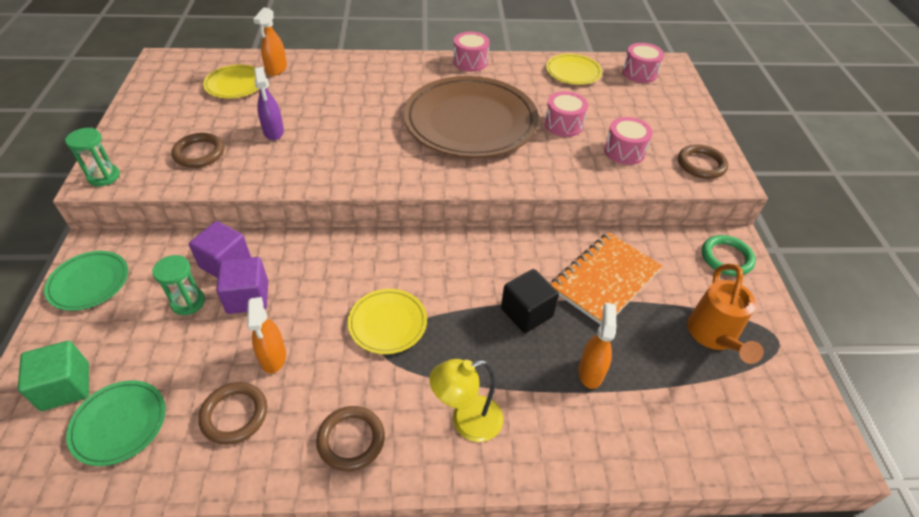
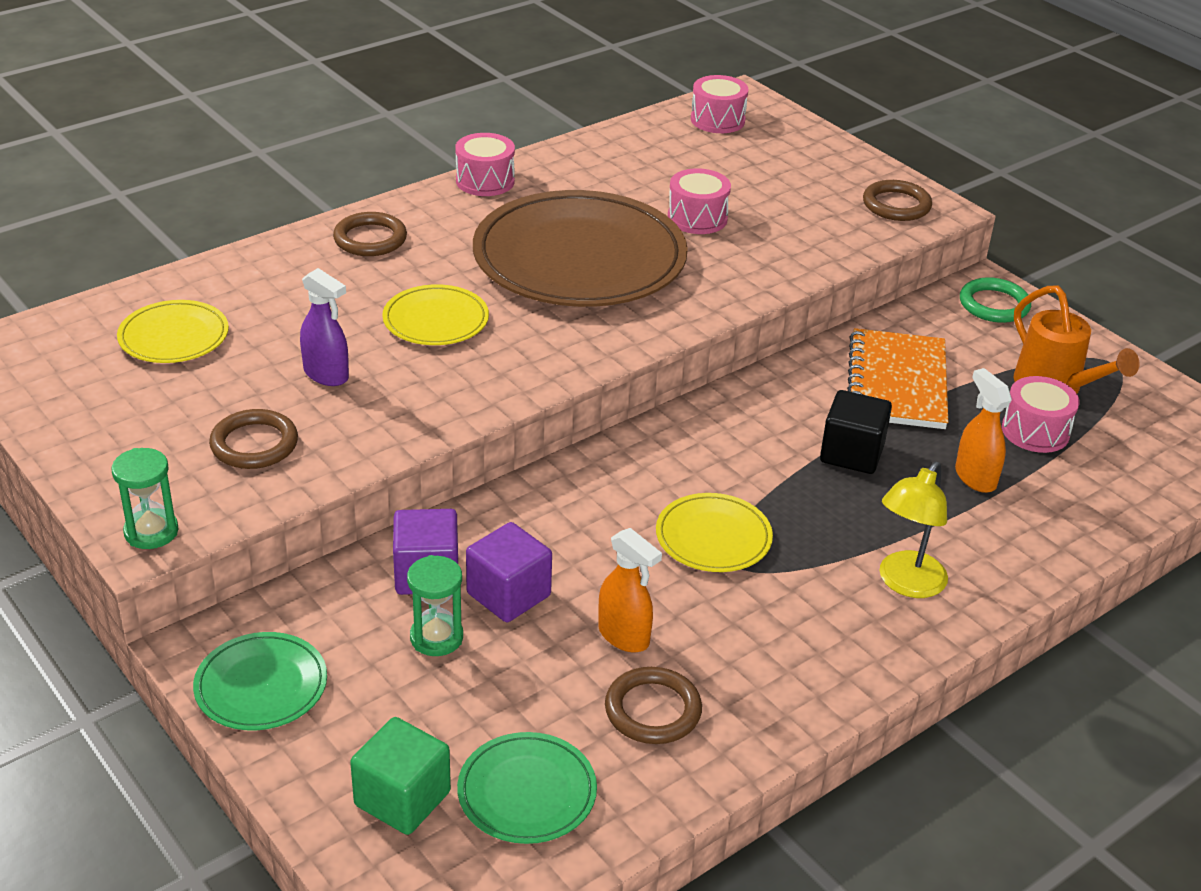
camera: 35 degrees left, 10 degrees down
(276, 69) = (210, 292): orange spray bottle -> none
(351, 440) = (809, 662): brown ring -> brown ring (370, 239)
(573, 72) = (635, 147): yellow plate -> yellow plate (436, 320)
(624, 151) = (800, 223): pink drum -> pink drum (1035, 431)

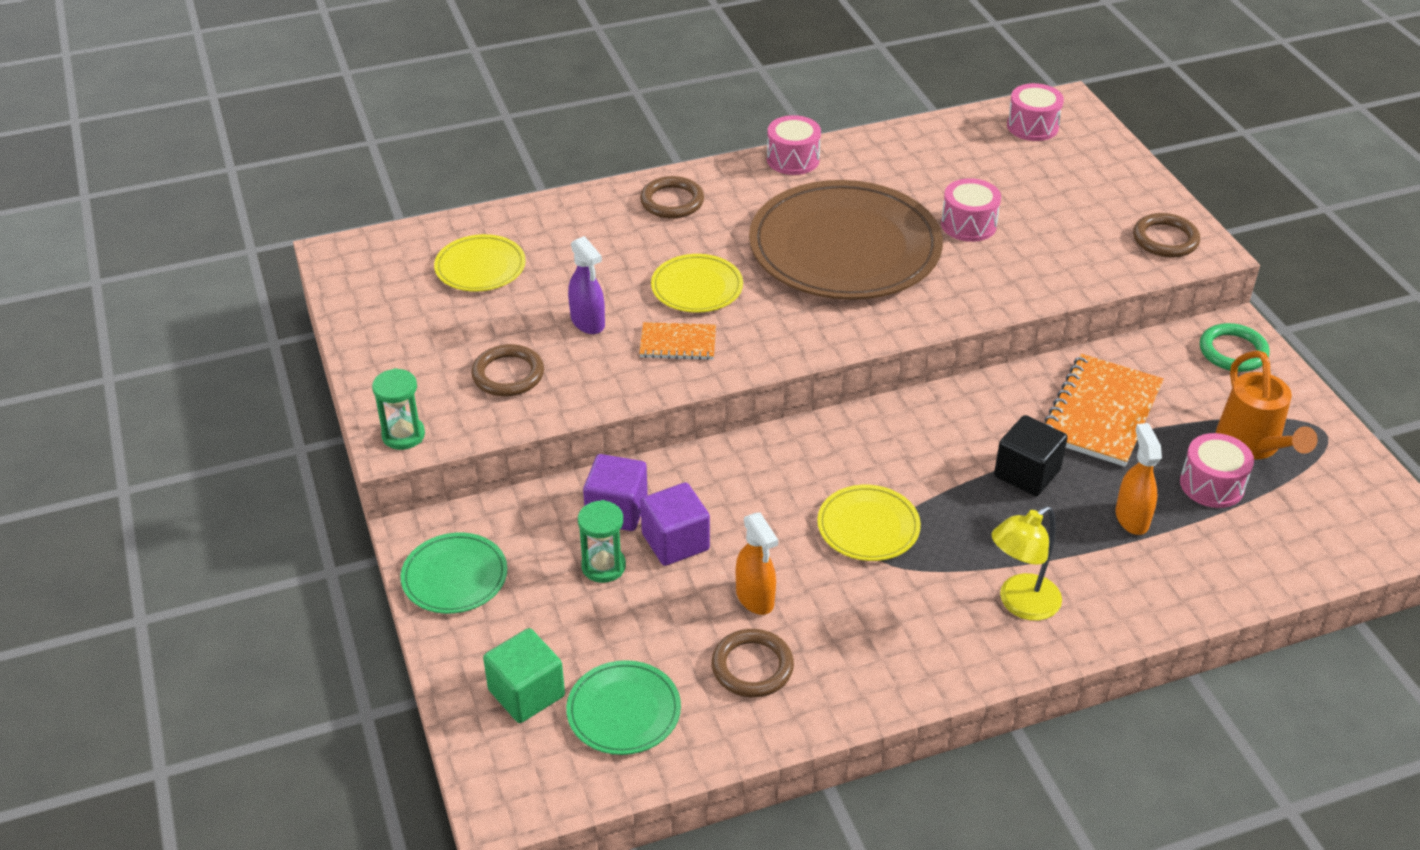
camera: 20 degrees right, 5 degrees up
(439, 379) = (678, 343): none -> orange notebook

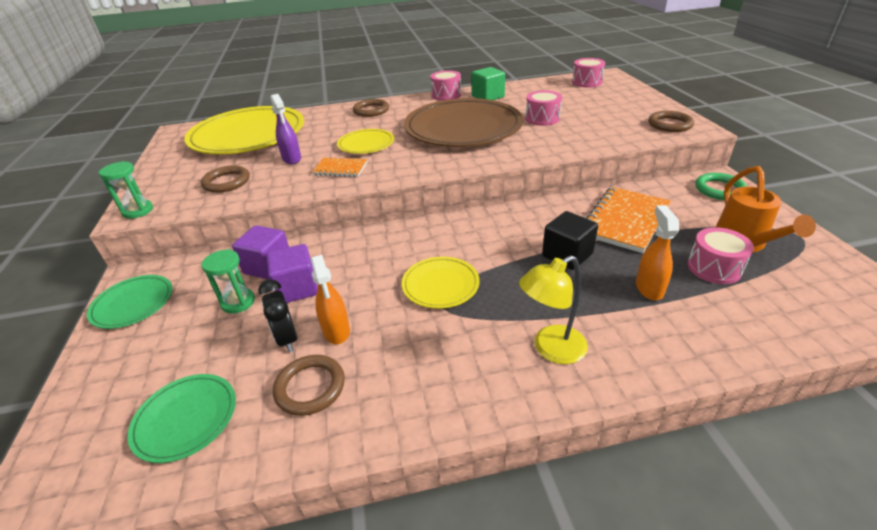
camera: 10 degrees right, 5 degrees down
(480, 267) = (248, 135): yellow plate -> yellow plate, size x2.15
(526, 693) = (120, 396): green cube -> green cube (488, 97)
(696, 612) = (287, 339): none -> black clock

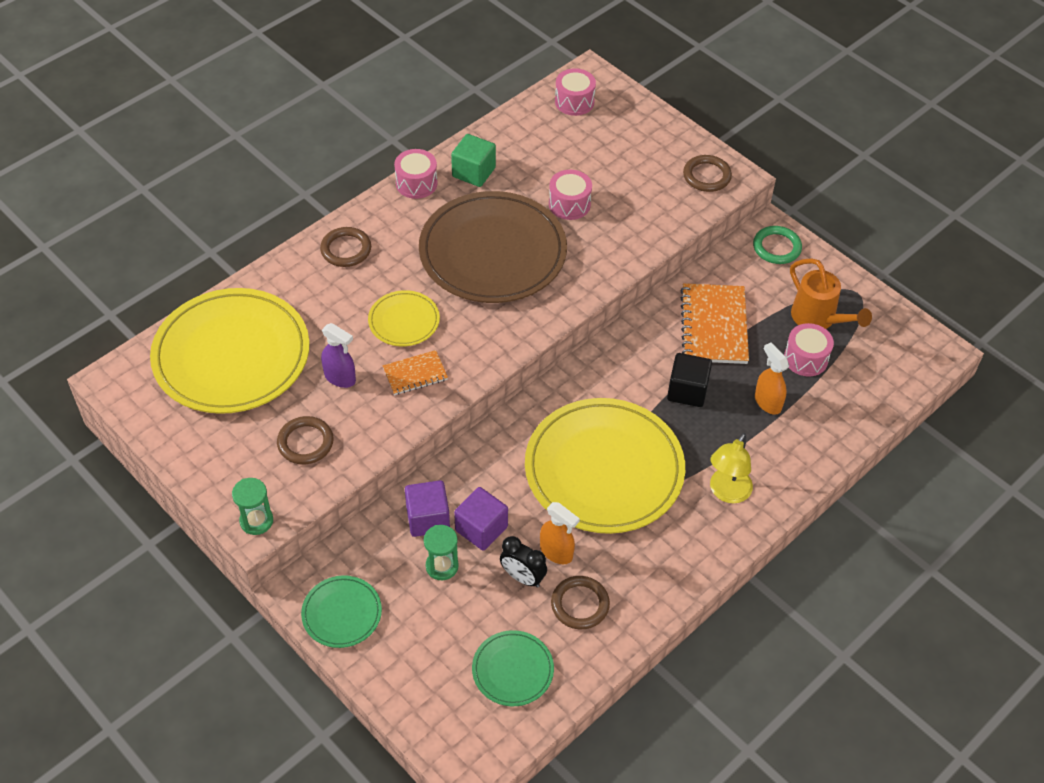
camera: 35 degrees left, 15 degrees up
(440, 285) = (604, 469): yellow plate -> yellow plate, size x2.15

